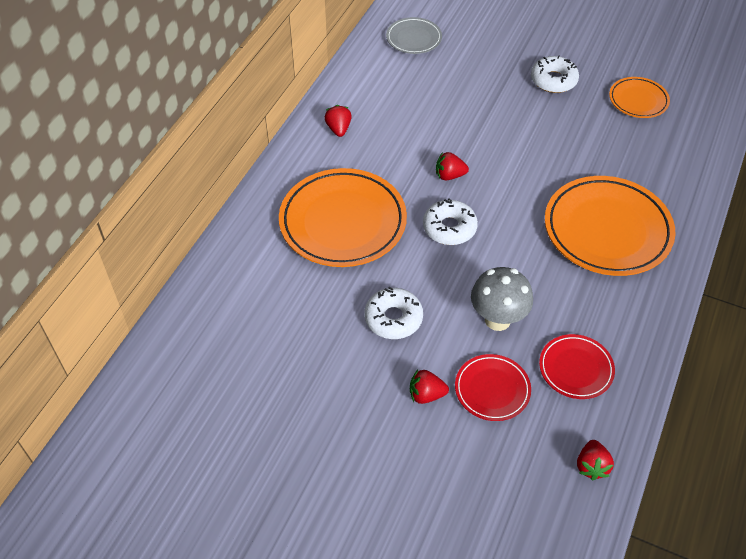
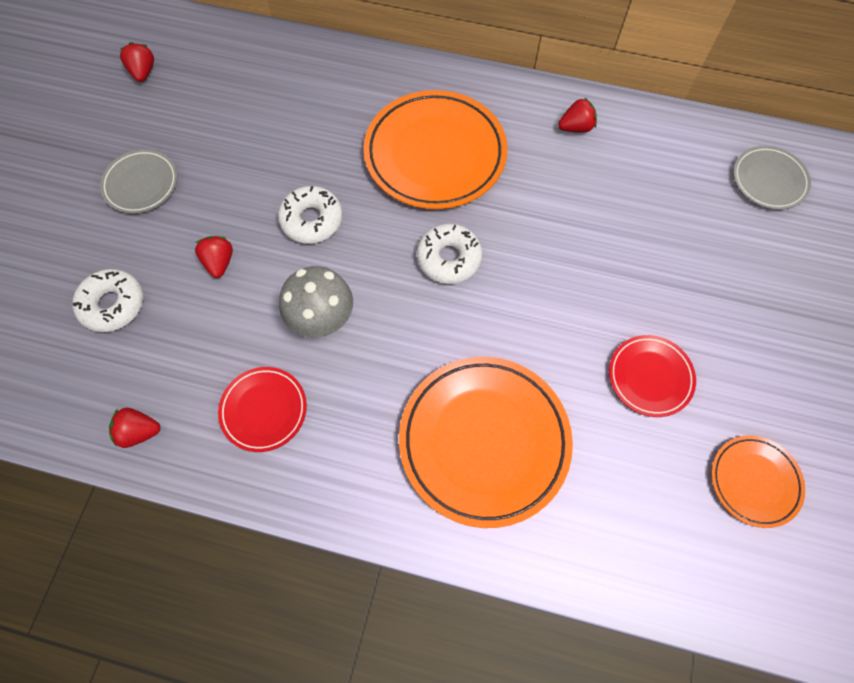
camera: 80 degrees right, 15 degrees up
(320, 462) = (141, 184): none -> grey plate
(449, 175) = (532, 249): red strawberry -> red strawberry (143, 72)
(492, 389) = (230, 324): red plate -> red plate (650, 377)
(553, 80) = (753, 359): white donut -> white donut (113, 304)

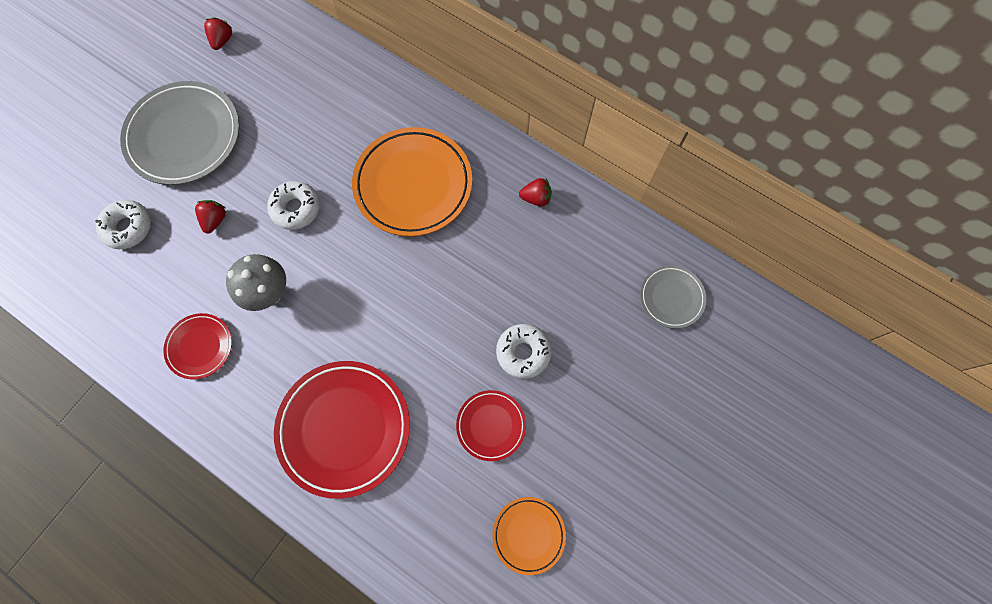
camera: 20 degrees right, 5 degrees up
(139, 432) = (109, 331): red strawberry -> none
(141, 184) = (184, 136): grey plate -> grey plate, size x1.92
(449, 258) = (384, 276): white donut -> white donut (523, 352)
(484, 441) = (344, 428): orange plate -> red plate

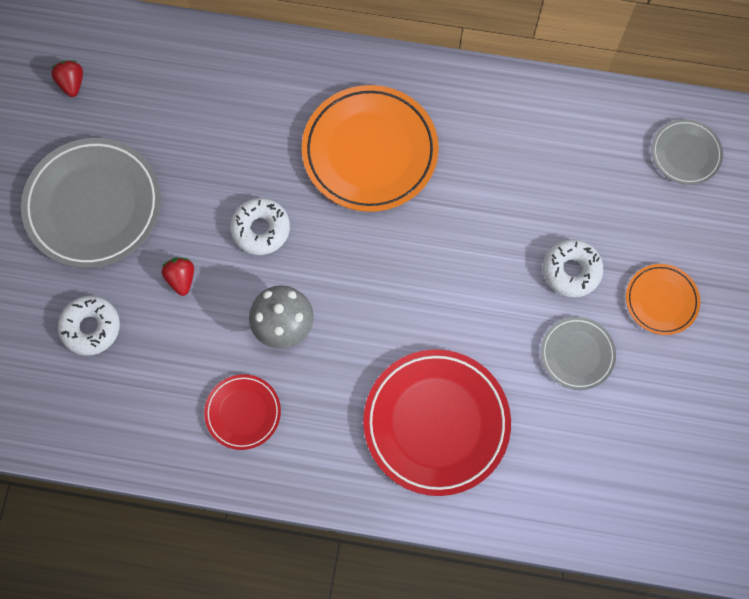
camera: 25 degrees left, 0 degrees up
(491, 425) = (577, 354): red plate -> grey plate
(528, 535) = (665, 437): orange plate -> orange plate (661, 300)
(536, 198) = (503, 112): red strawberry -> none

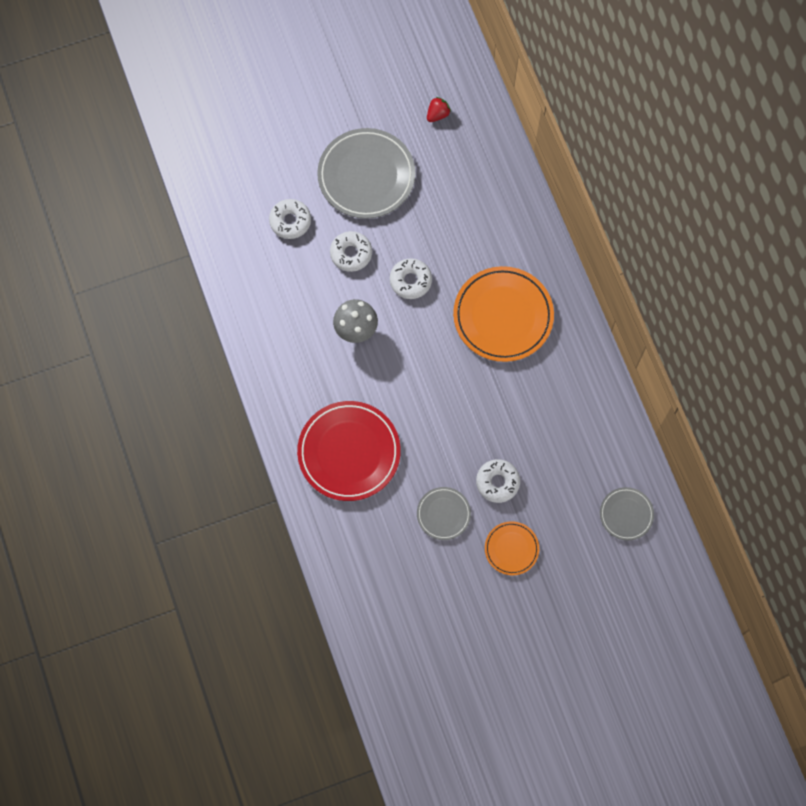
camera: 60 degrees right, 0 degrees up
(181, 278) = (351, 253): red strawberry -> white donut
(243, 412) = (290, 337): red plate -> none

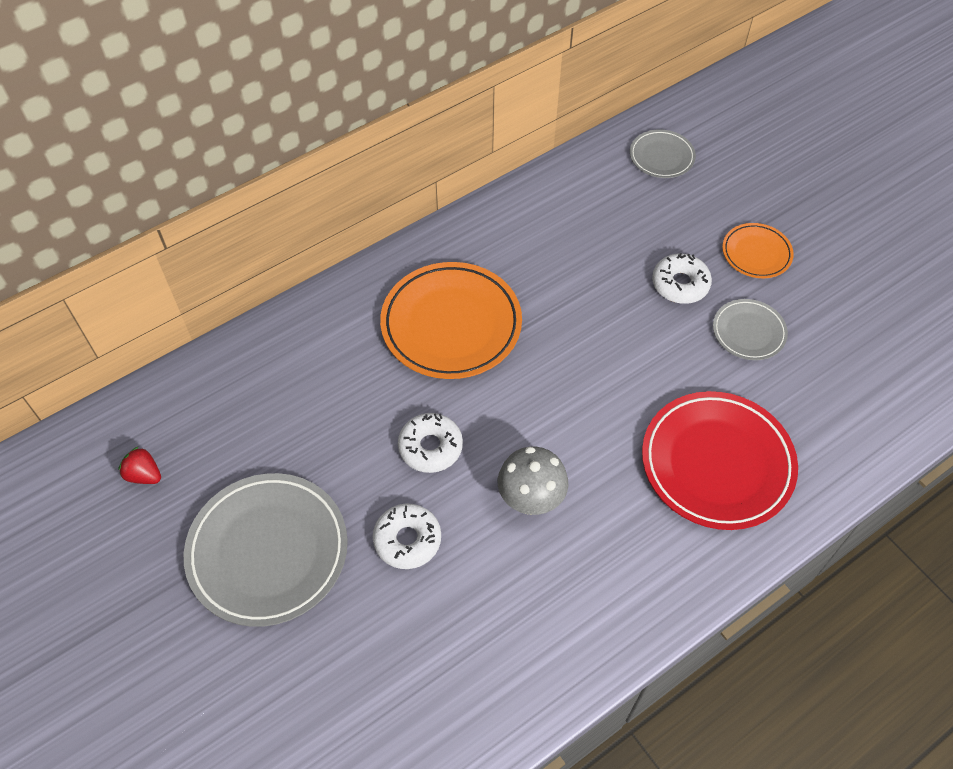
camera: 105 degrees left, 15 degrees down
(290, 221) = (372, 649): white donut -> none

